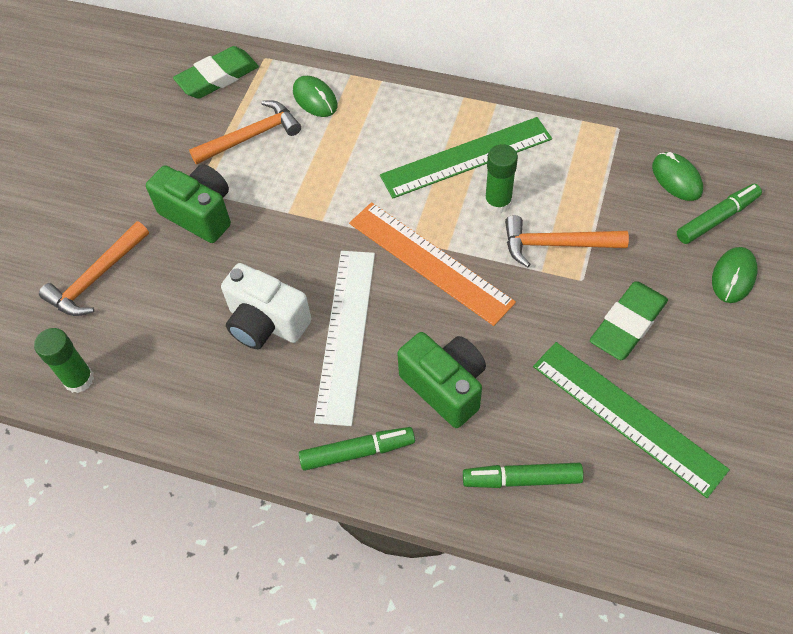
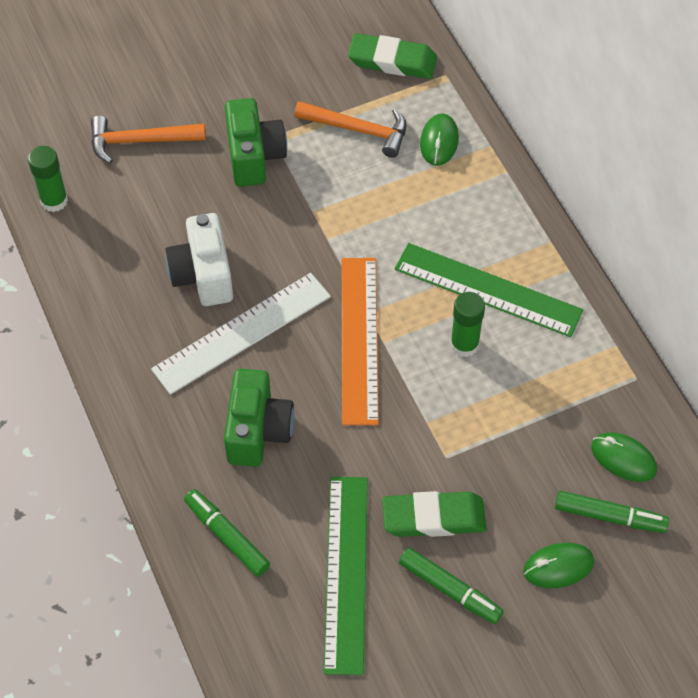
camera: 45 degrees right, 0 degrees up
(357, 452) = (153, 414): green marker -> green marker (450, 590)
(556, 244) = (463, 414): orange hammer -> none
(676, 179) = (623, 458): green mouse -> green mouse turned 75 degrees counterclockwise

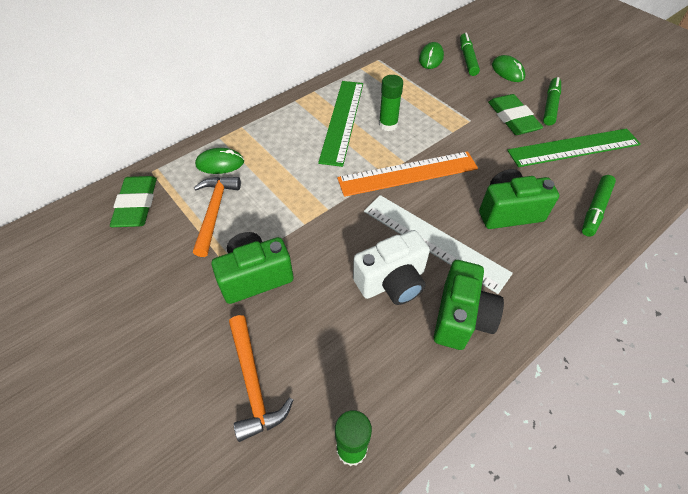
camera: 105 degrees left, 5 degrees down
(138, 324) = (461, 317): none -> green camera

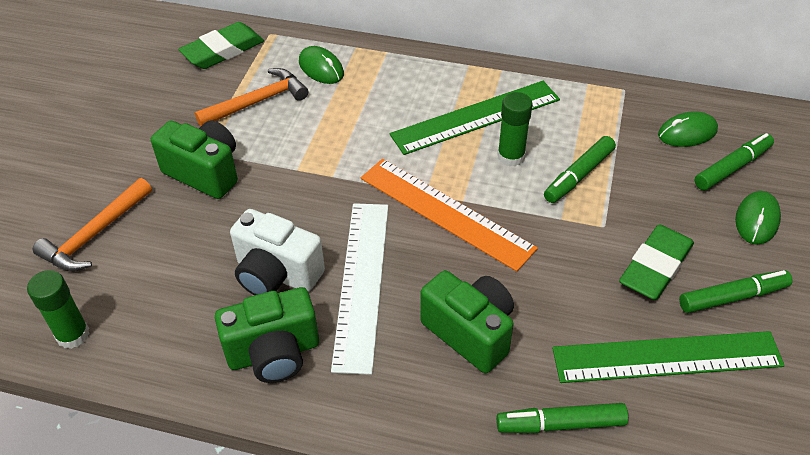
camera: 55 degrees right, 5 degrees down
(426, 108) = (578, 175): none -> green marker
(573, 147) = (666, 357): green ruler -> green ruler turned 45 degrees counterclockwise

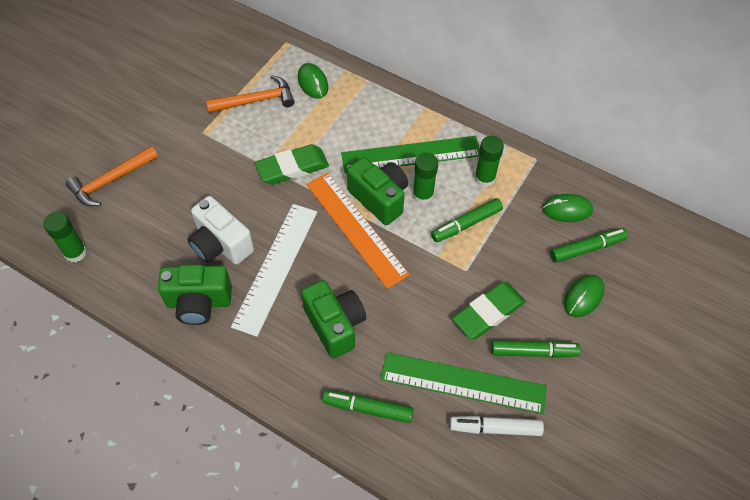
camera: 15 degrees right, 10 degrees up
(205, 172) = (199, 151): green camera -> green camera (379, 198)
(223, 51) = (246, 49): green eraser -> green eraser (292, 168)
(575, 122) = (484, 178): none -> green glue stick
(734, 401) = (495, 428): none -> white marker

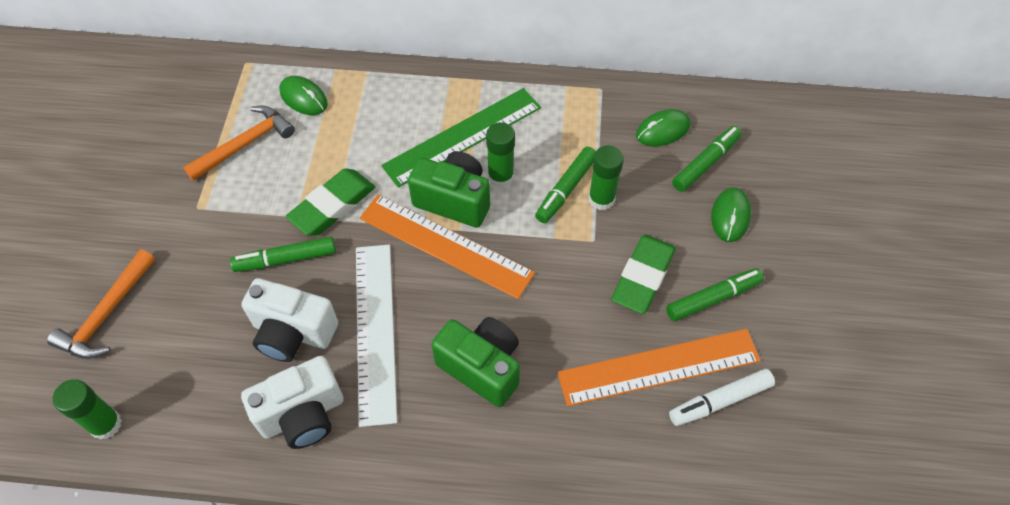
camera: 25 degrees left, 0 degrees up
(199, 303) = (303, 415): green camera -> white camera
(367, 408) = (571, 446): green marker -> green marker (285, 259)
(463, 382) = (658, 366): green ruler -> orange ruler
(484, 178) = (558, 131): green glue stick -> green glue stick (601, 199)

